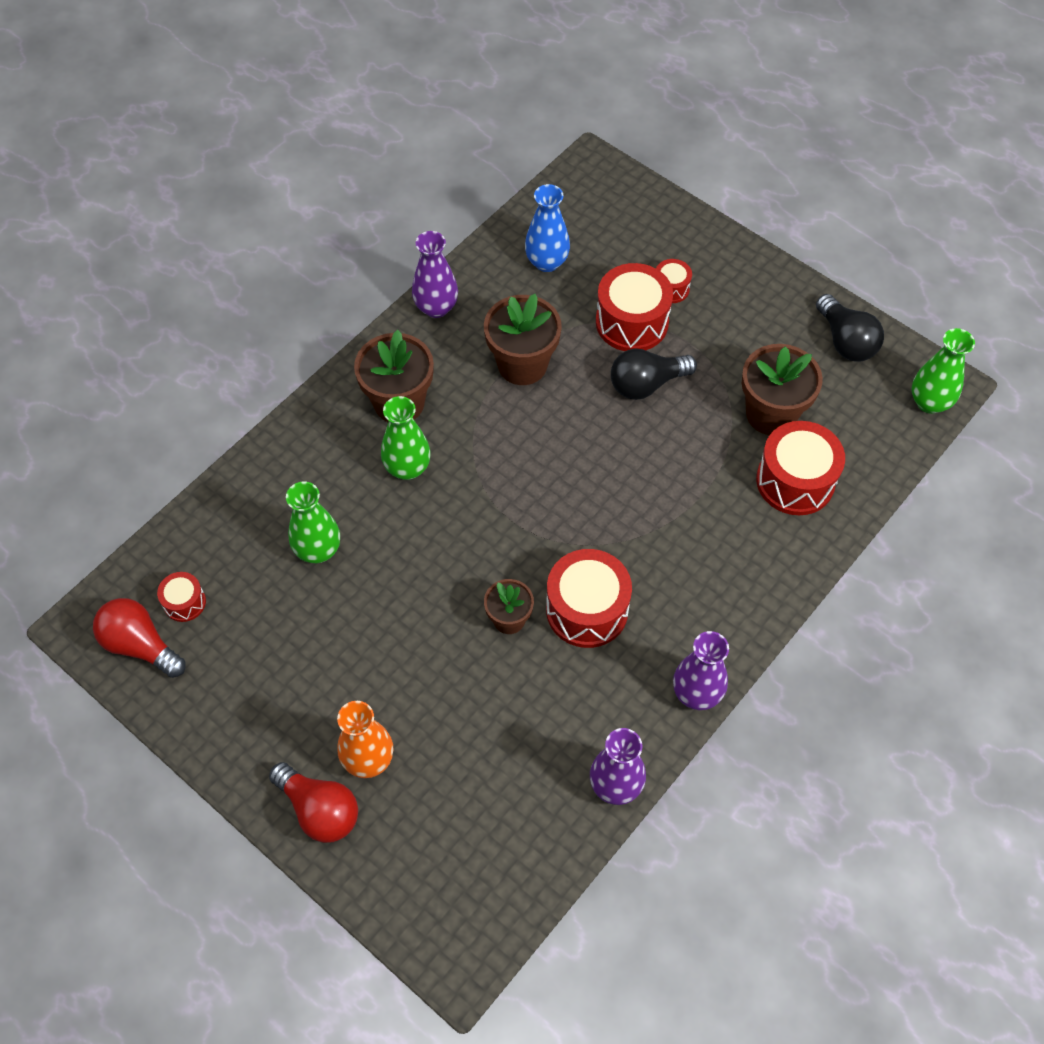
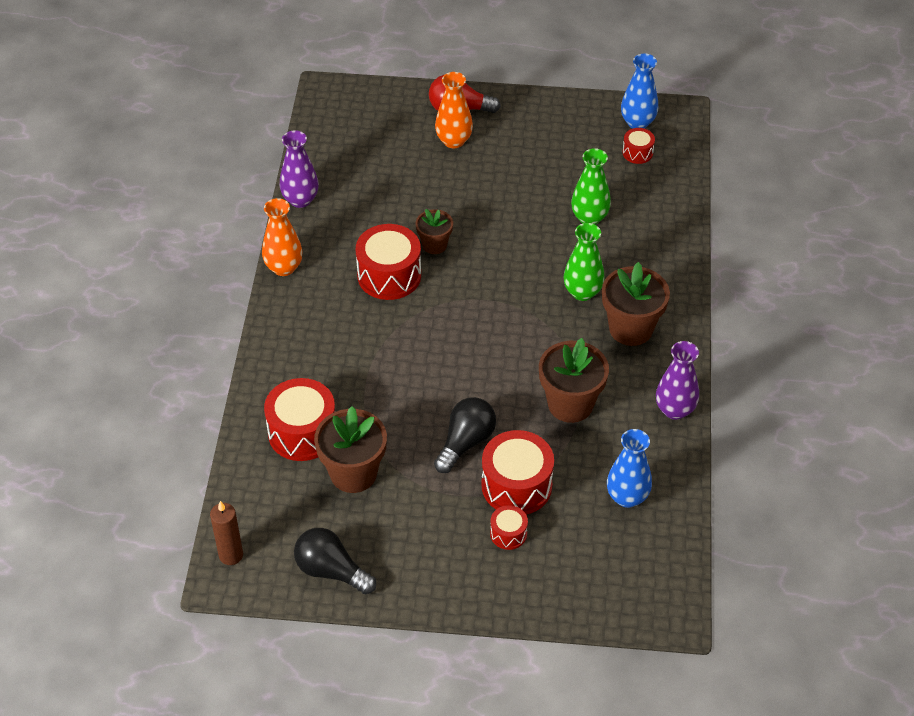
camera: 145 degrees right, 10 degrees down
(140, 645) = (637, 122): red light bulb -> blue vase
(696, 693) = (284, 268): purple vase -> orange vase
(929, 402) = (231, 555): green vase -> brown candle

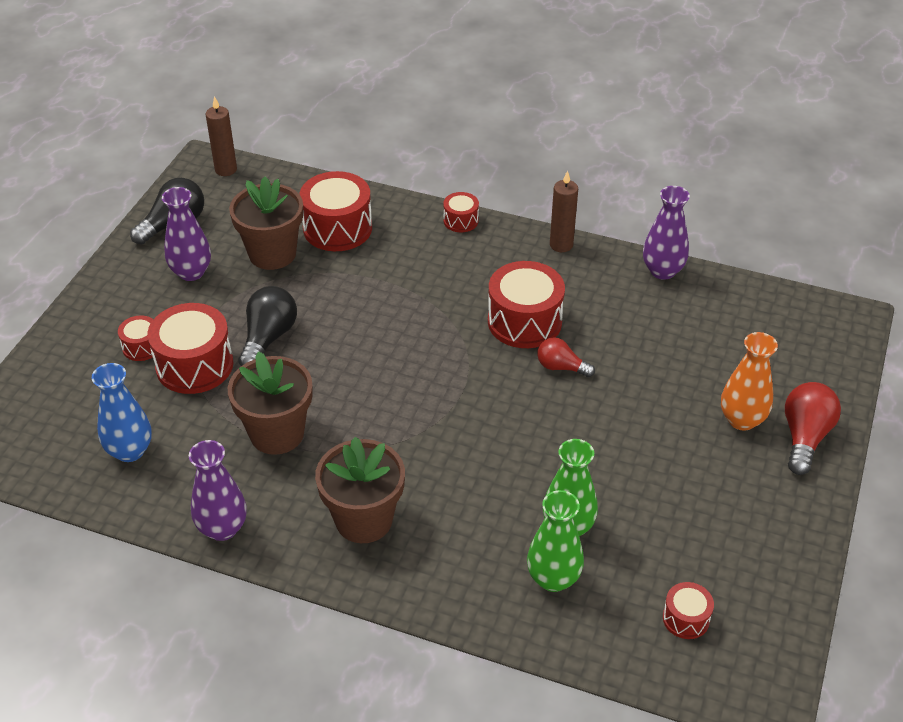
camera: 105 degrees right, 5 degrees down
(267, 343) = (461, 220): none -> red drum
(284, 268) = (561, 245): orange vase -> brown candle
(398, 530) = (191, 272): none -> purple vase
(434, 245) = (561, 367): brown flower pot -> red light bulb
(465, 442) = (268, 338): black light bulb -> black light bulb turned 120 degrees counterclockwise
(582, 292) = (440, 487): green vase -> green vase (553, 578)
(637, 122) = (752, 637): blue vase -> none

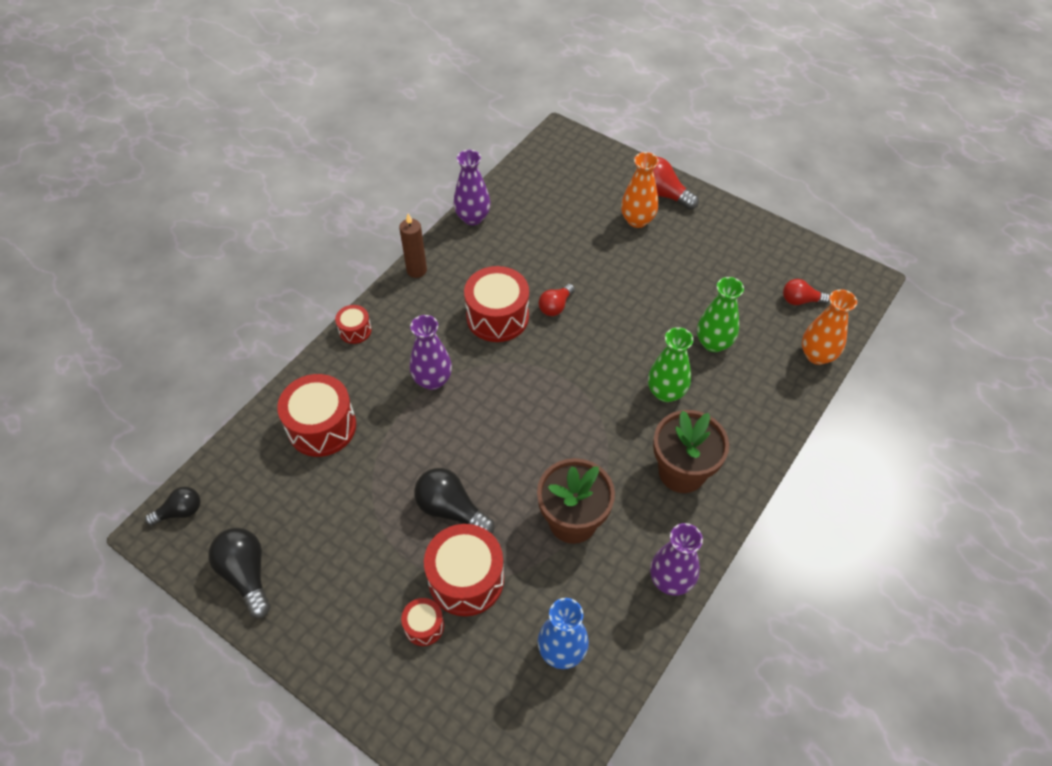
camera: 75 degrees left, 10 degrees up
(191, 272) = (331, 566): purple vase -> purple vase (432, 380)
(226, 169) = (180, 512): brown candle -> black light bulb
(272, 254) = (334, 488): brown flower pot -> none
(553, 578) = (757, 363): green vase -> green vase (666, 392)
(594, 646) = (817, 355): none -> orange vase
(686, 618) = (800, 300): red drum -> red light bulb

